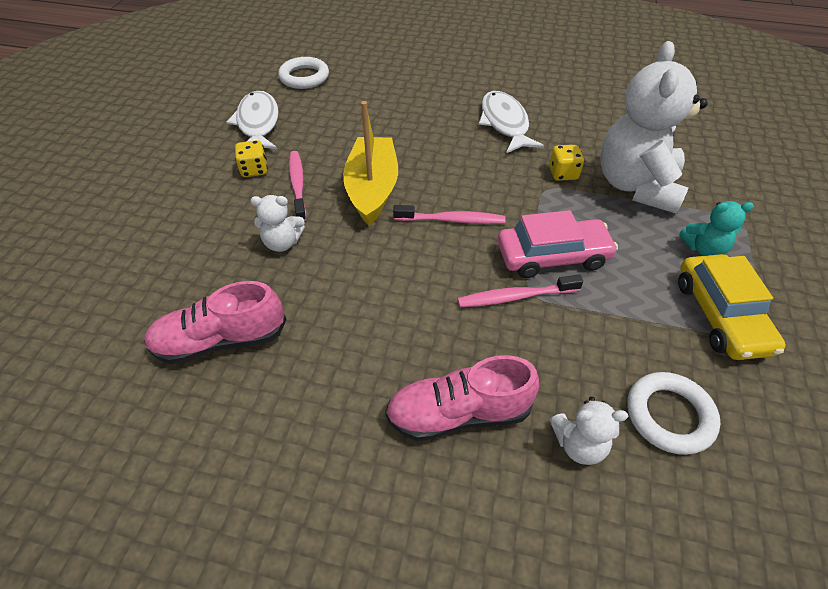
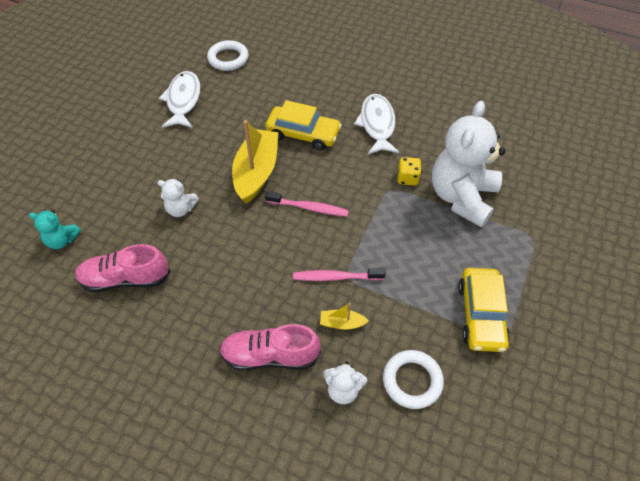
camera: 10 degrees right, 5 degrees up
(254, 170) = (172, 143): yellow dice -> none
(297, 185) = (202, 161): pink toothbrush -> none
(418, 142) = (303, 134): none -> yellow car
(544, 354) = (342, 323): none -> yellow boat
(552, 256) = (374, 249): pink car -> none
(703, 249) = (492, 259): turquoise teddy bear -> turquoise teddy bear (62, 240)

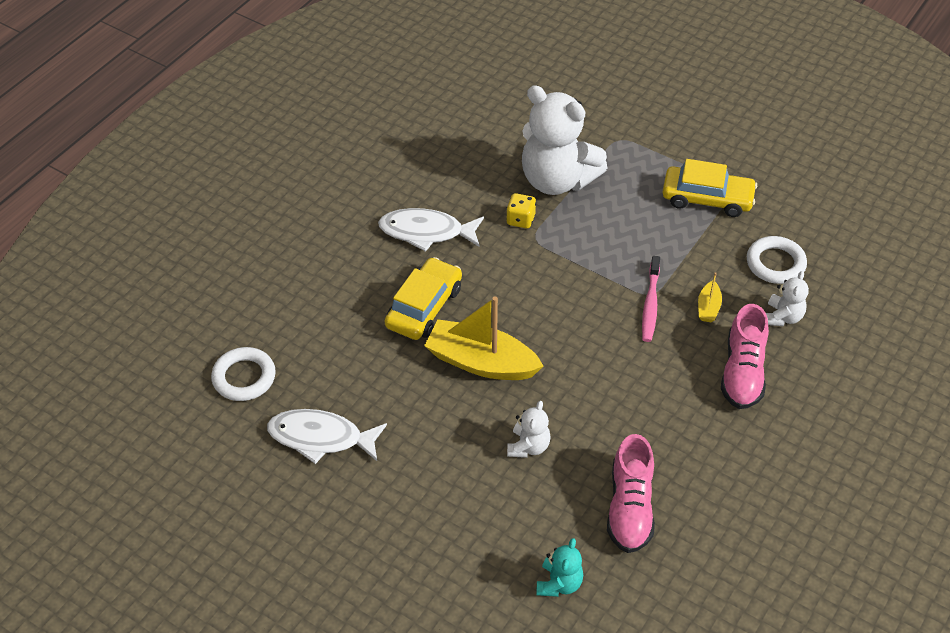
camera: 80 degrees left, 5 degrees down
(309, 207) = (548, 316): pink toothbrush -> none

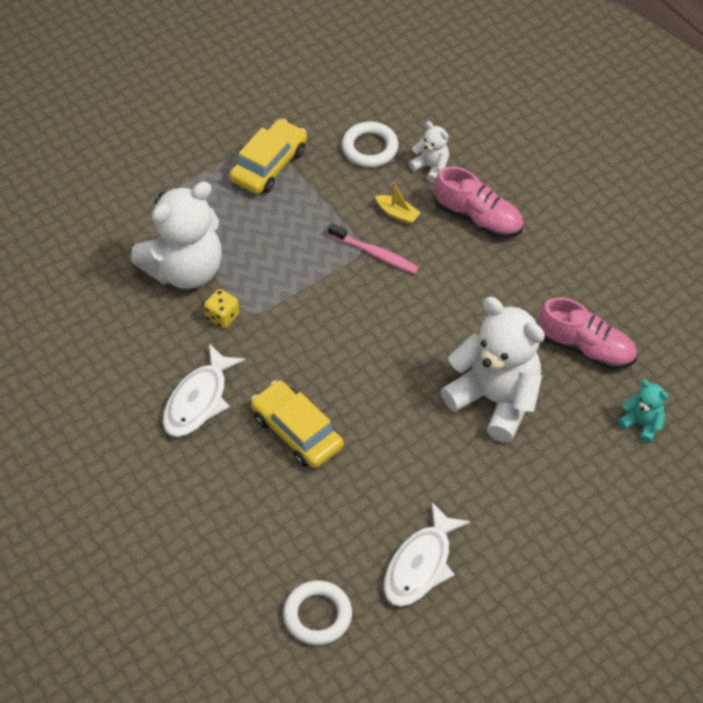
camera: 70 degrees left, 5 degrees up
(481, 362) = (385, 405): yellow boat -> none
(528, 446) = (495, 399): white teddy bear -> white teddy bear, size x2.22

